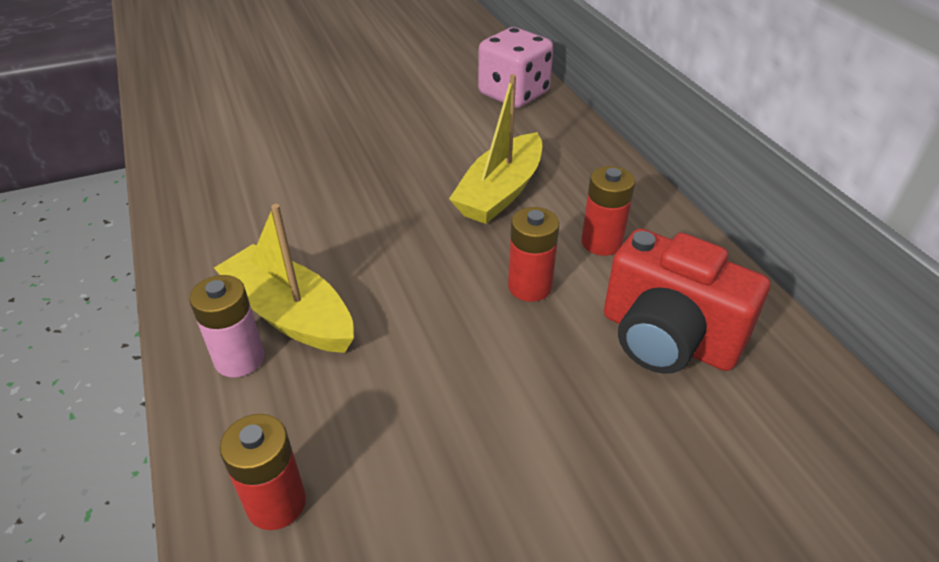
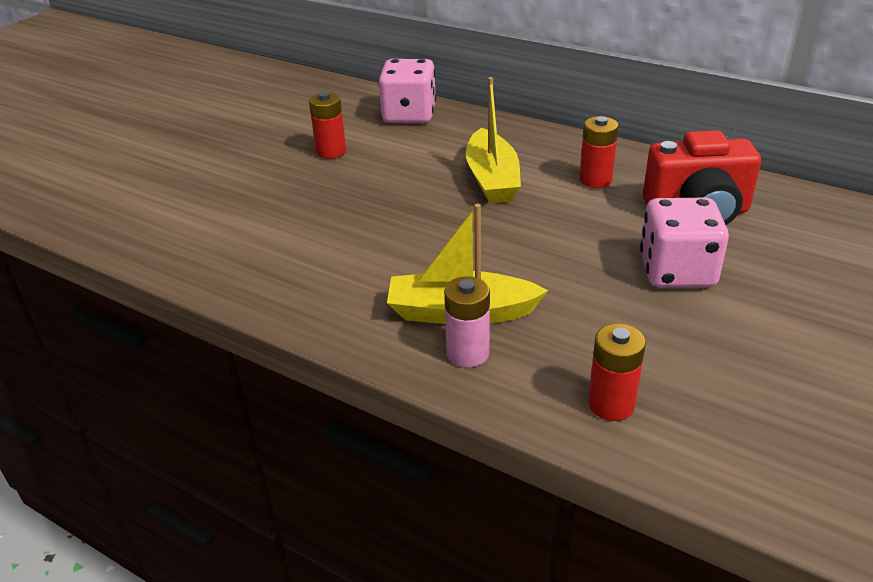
camera: 35 degrees left, 5 degrees down
(530, 286) = (588, 222): red battery -> red battery (331, 151)
(546, 396) = (677, 271): none -> pink dice

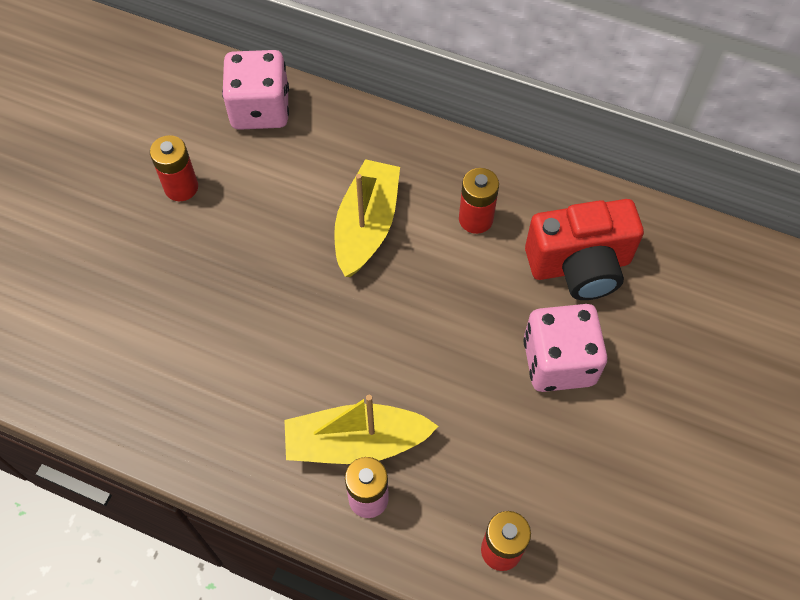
camera: 10 degrees left, 25 degrees up
(492, 179) = (366, 226): yellow boat -> yellow boat turned 150 degrees counterclockwise

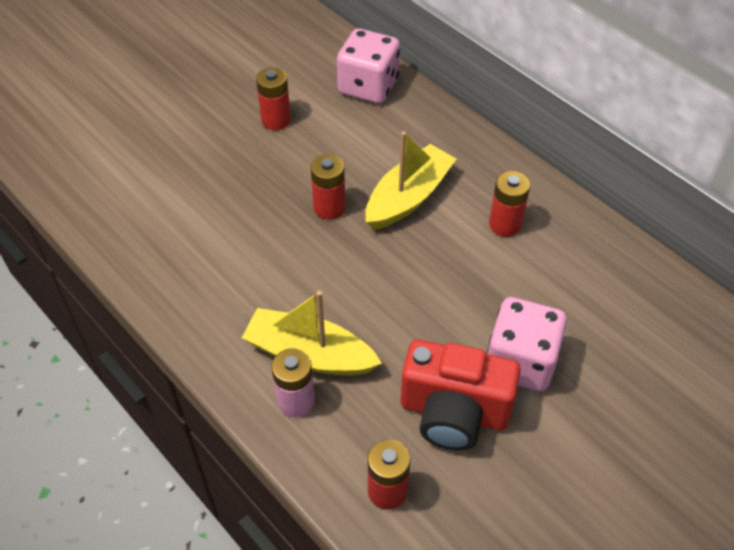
camera: 25 degrees right, 10 degrees down
(292, 270) = (329, 208): none -> red battery
(579, 266) = (580, 293): red camera -> red camera (454, 412)

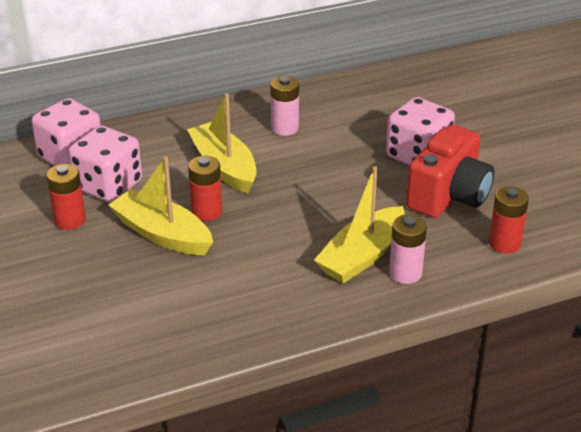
camera: 70 degrees left, 15 degrees down
(281, 187) = (162, 234): none -> yellow boat
(337, 126) = (108, 186): none -> pink dice
(505, 225) = (284, 128): red battery -> pink battery

